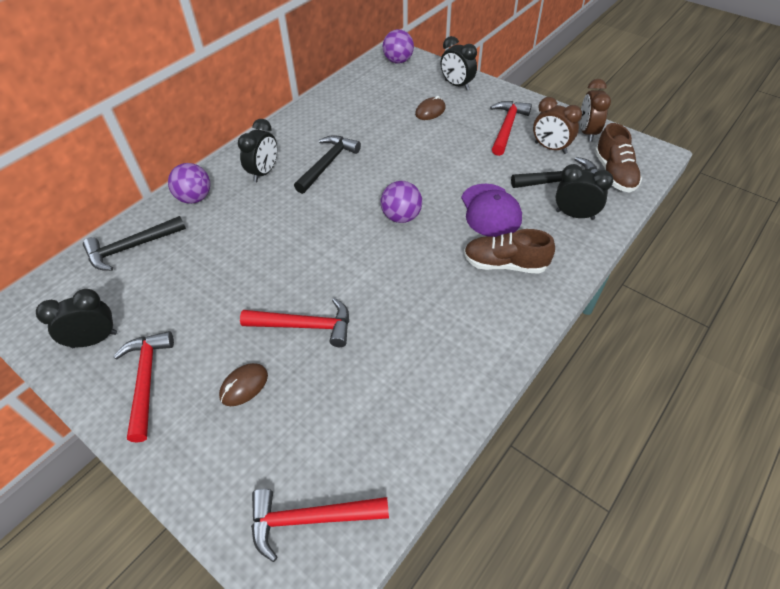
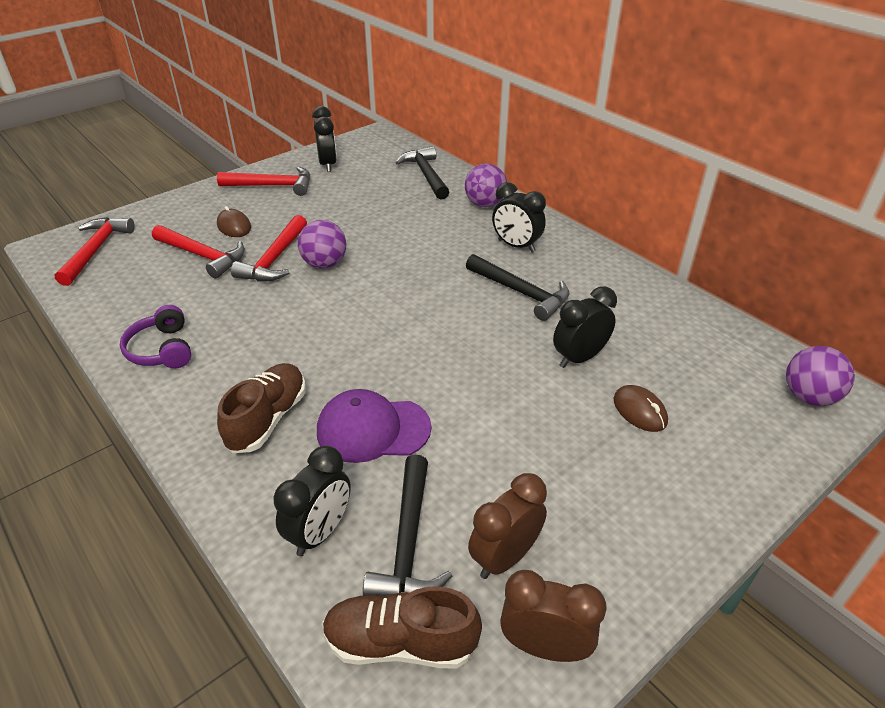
camera: 100 degrees right, 10 degrees down
(401, 217) = (397, 341): purple ball -> purple ball (324, 264)
(456, 85) = (728, 464): black clock -> black clock (579, 358)
(459, 361) = (162, 349): none -> purple headphones
(507, 127) = (580, 506): red hammer -> red hammer (203, 256)

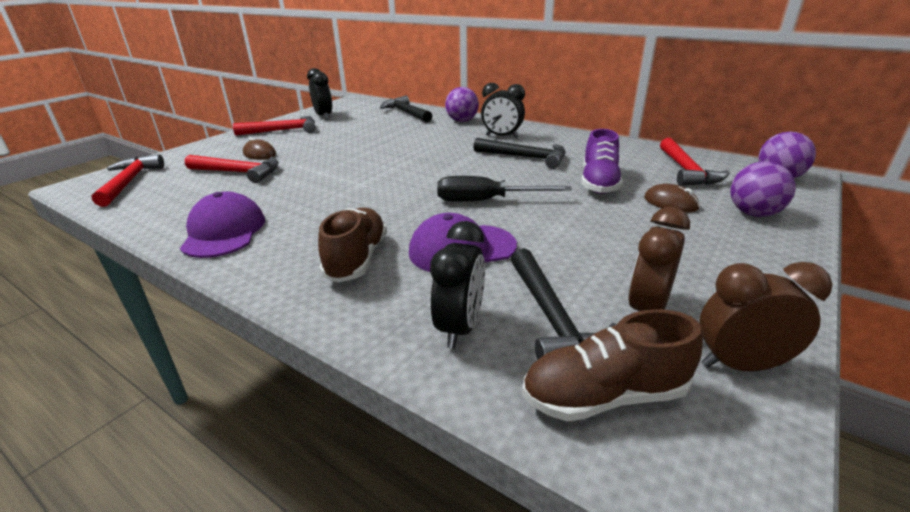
camera: 15 degrees left, 10 degrees down
(162, 349) = (224, 232): purple headphones -> purple cap
(274, 259) = (307, 166): red hammer -> red hammer (686, 171)
(324, 264) = (353, 163): purple ball -> purple ball (753, 213)
(435, 360) = (486, 201): none -> black screwdriver
(579, 358) = (599, 183): black clock -> purple shoe

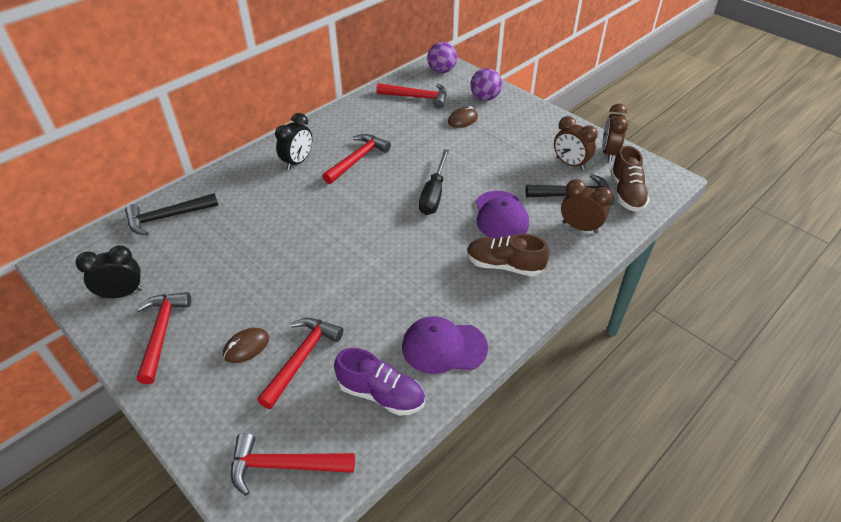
camera: 80 degrees left, 15 degrees up
(460, 327) = (580, 227): black clock -> brown clock
(462, 121) = (231, 179): purple ball -> none
(525, 157) = (357, 159): black hammer -> red hammer
(599, 183) = (422, 138): purple shoe -> purple shoe (381, 394)

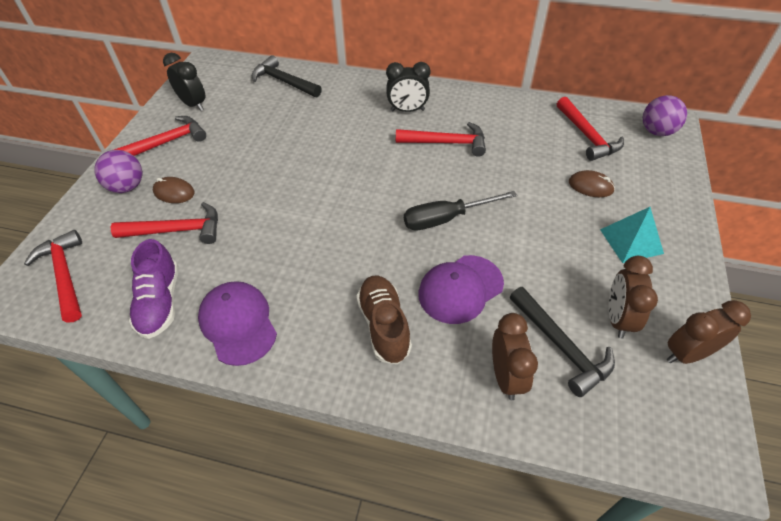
camera: 60 degrees right, 5 degrees up
(485, 98) = (652, 186): purple ball -> purple ball (127, 187)
(519, 129) = (631, 241): none -> turquoise pyramid
(626, 193) = (622, 407): brown shoe -> none

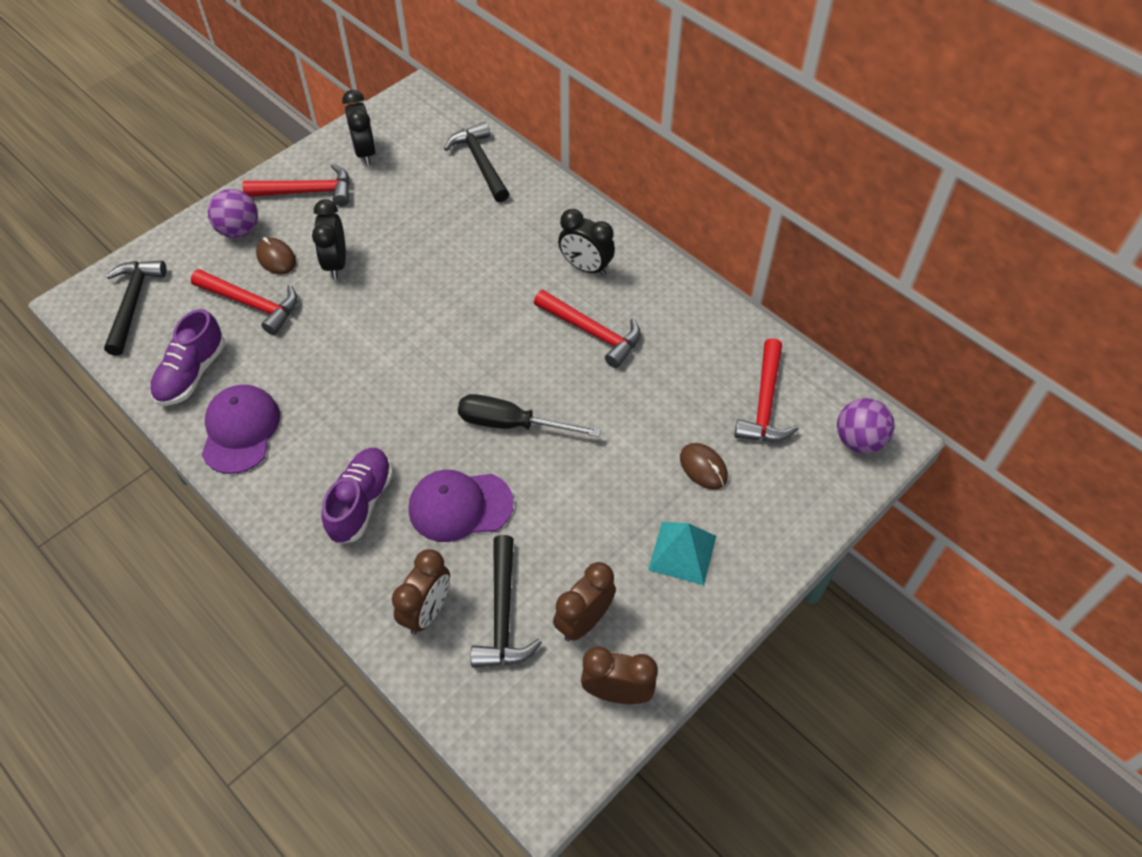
camera: 30 degrees right, 5 degrees up
(65, 275) = (133, 303): red hammer -> black hammer
(226, 177) = (336, 263): none -> black clock
(384, 325) = (361, 502): brown shoe -> purple shoe

